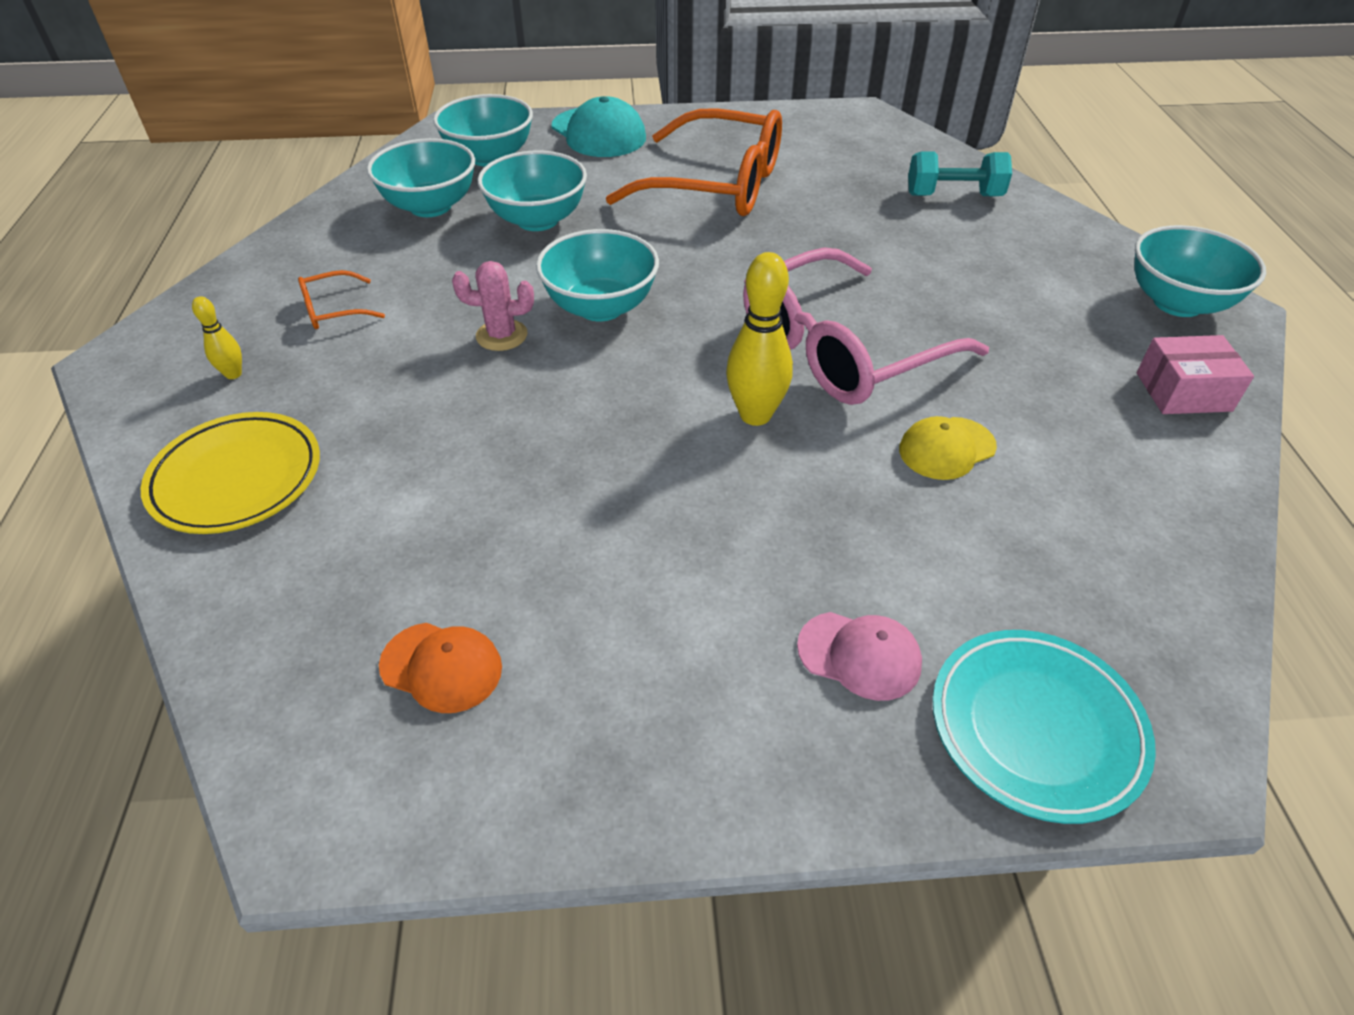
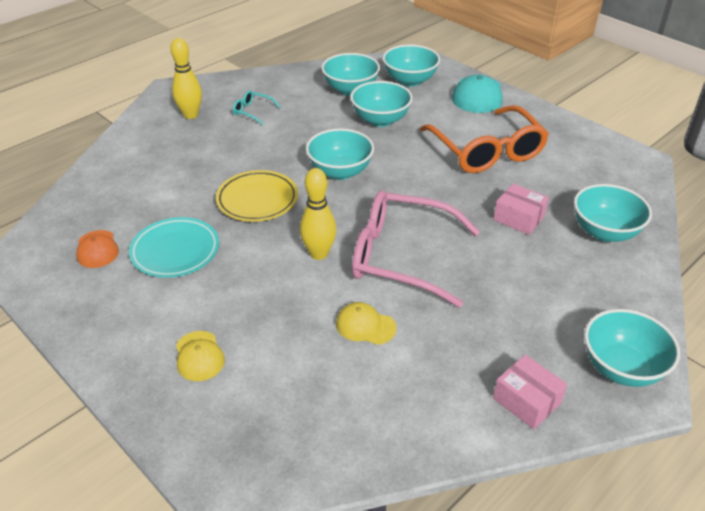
camera: 50 degrees right, 5 degrees down
(233, 374) = (191, 115): yellow bowling pin -> yellow bowling pin, size x1.92
(237, 478) = (140, 151): yellow plate -> yellow plate (257, 200)
(334, 310) = (252, 111): orange glasses -> turquoise glasses
(501, 335) = (287, 158): pink cactus -> none
(859, 655) = (199, 356): pink cap -> yellow cap
(868, 231) = (518, 218): none -> pink box
(953, 195) = (604, 232): turquoise dumbbell -> turquoise bowl
(1036, 727) = (206, 431): turquoise plate -> turquoise plate (175, 251)

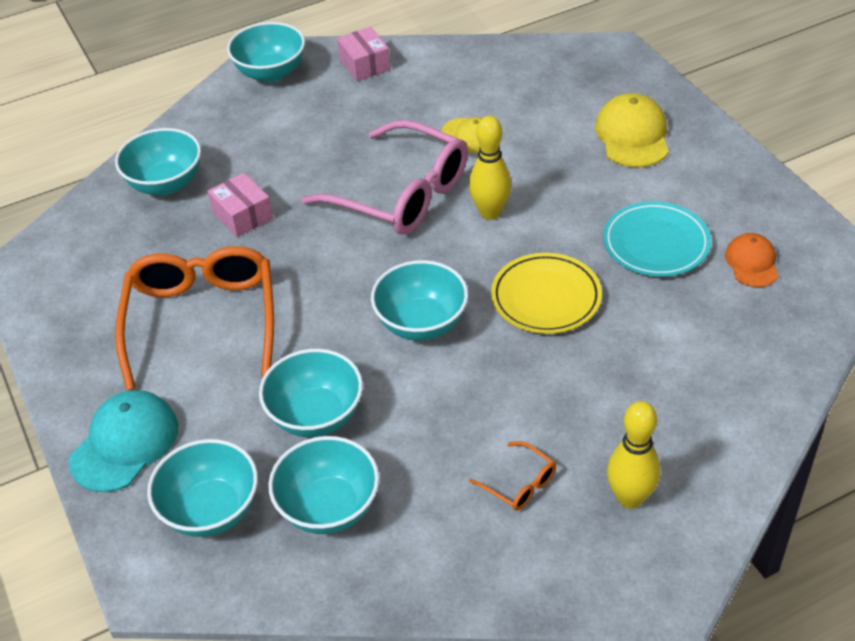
camera: 160 degrees left, 5 degrees up
(199, 356) = (632, 135): yellow cap -> yellow cap, size x1.61
(252, 111) = (519, 484): turquoise glasses -> orange glasses

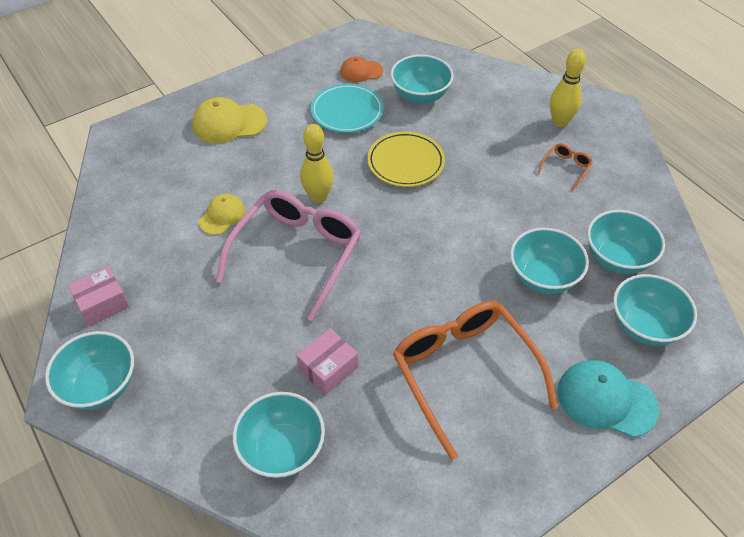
camera: 100 degrees left, 5 degrees up
(202, 321) = (464, 373): orange glasses -> orange glasses turned 75 degrees clockwise
(421, 323) = (441, 227): turquoise bowl -> turquoise bowl (420, 96)

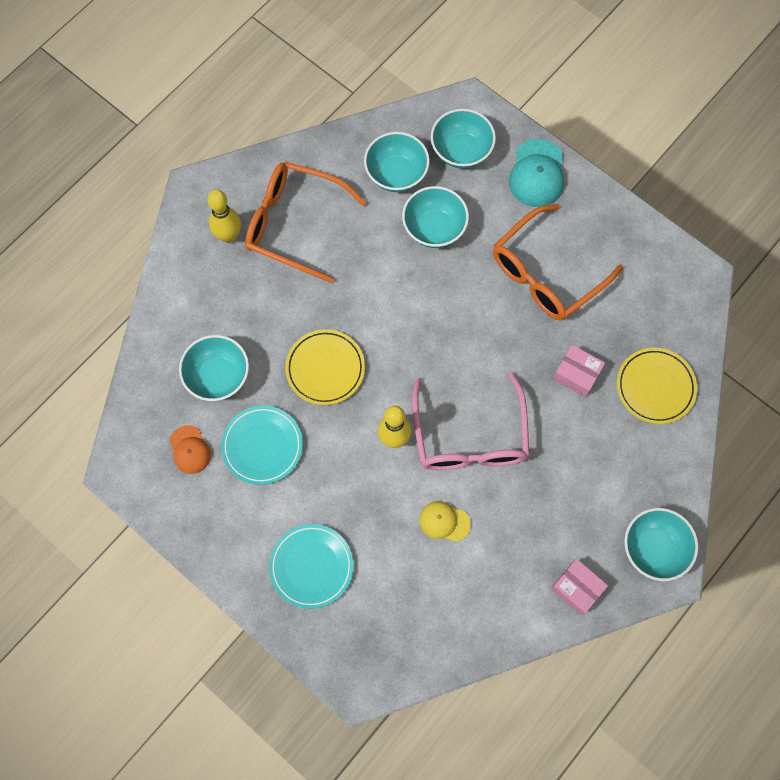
camera: 105 degrees left, 20 degrees up
(229, 123) = (311, 566): yellow cap -> turquoise plate
(282, 449) = (655, 387): turquoise bowl -> yellow plate
(297, 254) = (469, 436): pink glasses -> pink glasses turned 105 degrees counterclockwise
(565, 168) = (294, 224): orange glasses -> orange glasses, size x2.45

